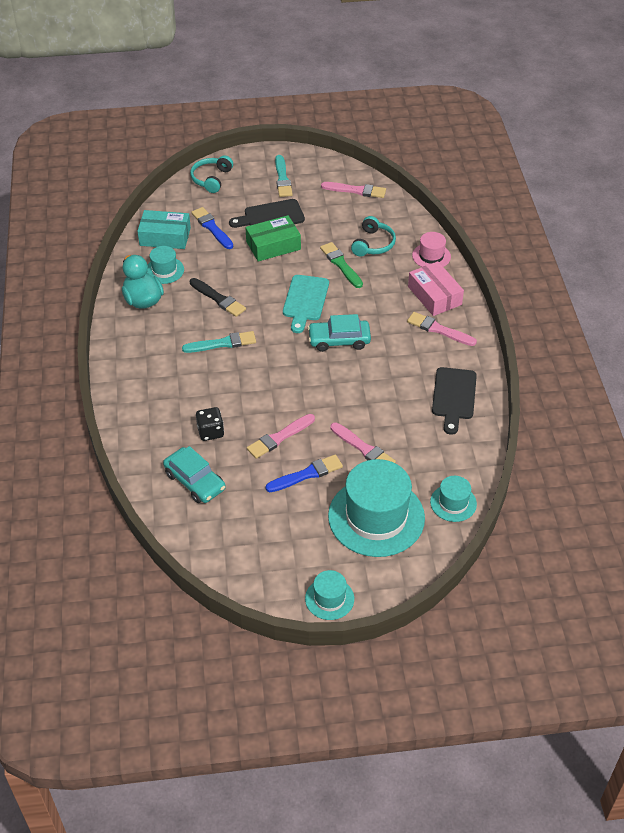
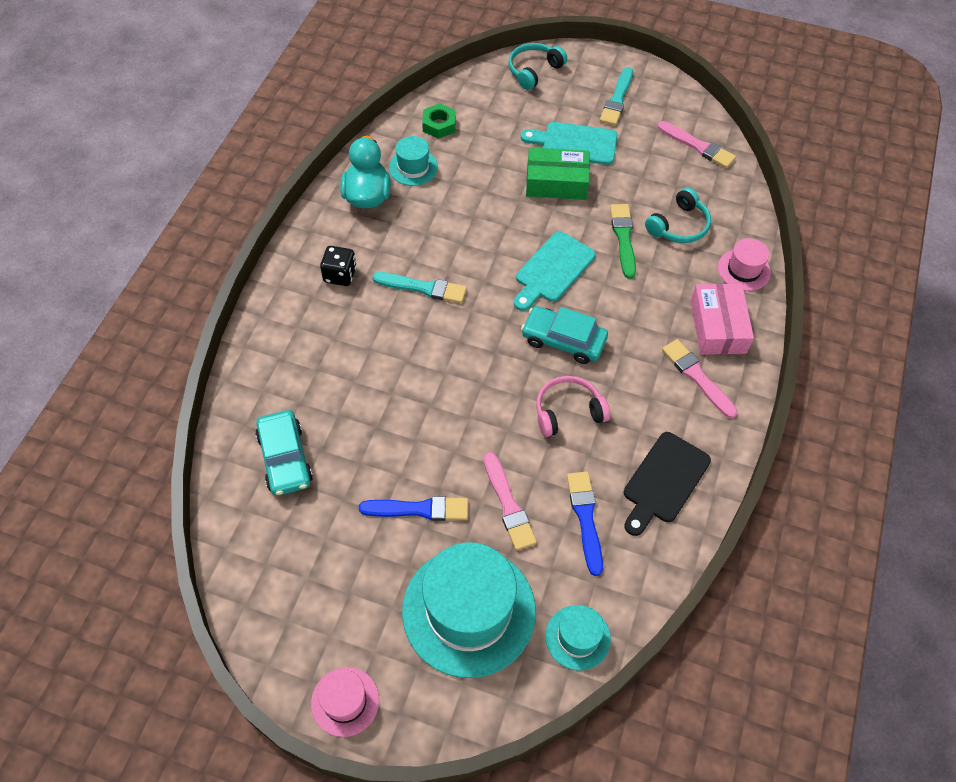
camera: 25 degrees right, 10 degrees up
(165, 236) = (439, 125): turquoise box -> green nut
(210, 432) = (341, 400): black dice -> black dice (340, 275)
(212, 228) = (498, 133): blue brush -> blue brush (585, 518)
(218, 299) = (452, 227): black brush -> none
(271, 216) = (575, 143): black cutting board -> turquoise cutting board
(279, 437) = (416, 443): pink brush -> none
(329, 598) = (345, 701): turquoise hat -> pink hat
(368, 381) = (568, 411): none -> pink headphones

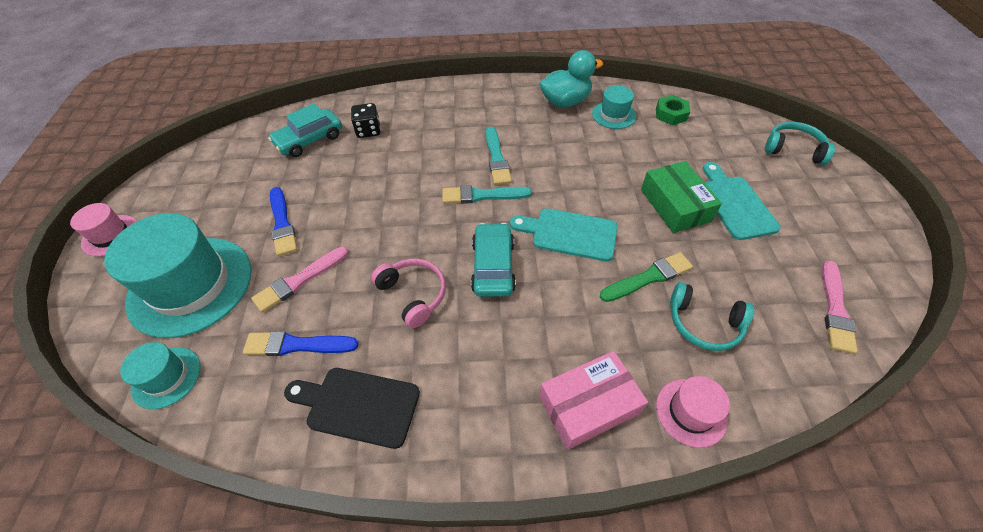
camera: 70 degrees right, 5 degrees down
(340, 275) = (481, 113): black dice -> black dice (368, 131)
(585, 518) = (297, 345): blue brush -> blue brush turned 150 degrees counterclockwise
(617, 99) = (825, 219): turquoise brush -> turquoise brush (482, 195)
(697, 377) = (506, 402): pink brush -> none

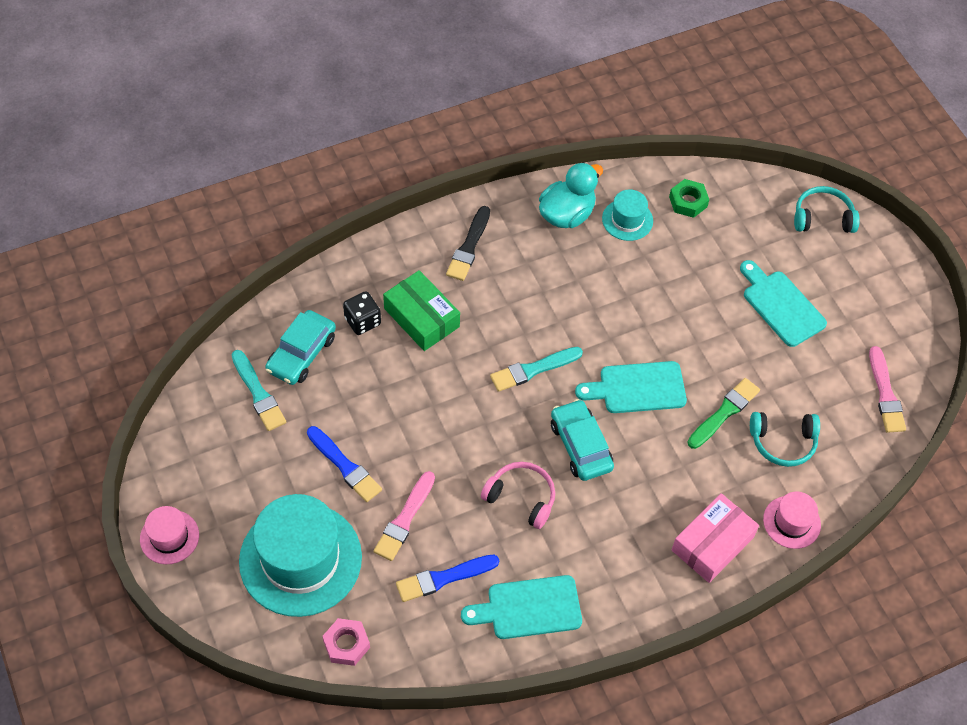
camera: 25 degrees left, 5 degrees up
(166, 377) = (346, 644): turquoise hat -> pink nut
(358, 405) = (529, 608): black cutting board -> turquoise cutting board
(478, 104) = (469, 246): none -> black brush
(496, 158) = (526, 318): turquoise brush -> turquoise brush (258, 393)
(675, 205) = (726, 324): green box -> green box (421, 317)

